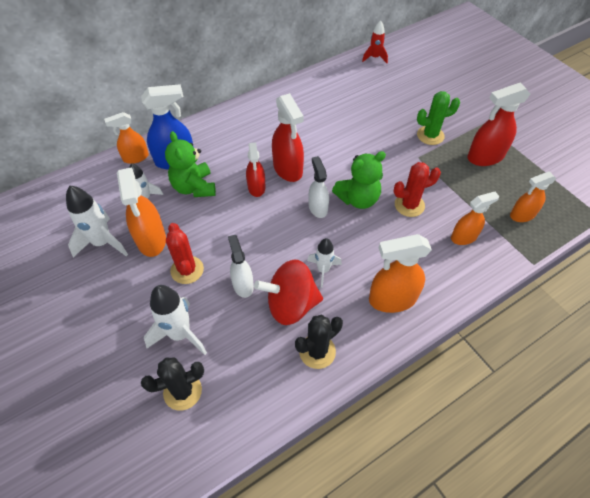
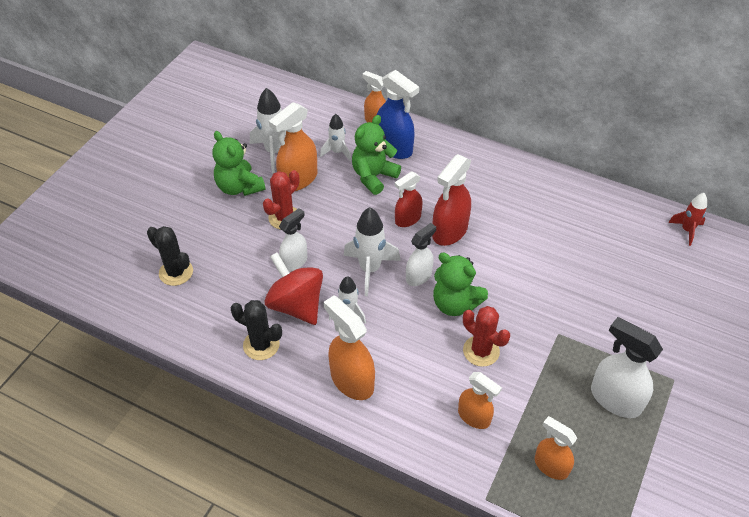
camera: 60 degrees right, 5 degrees down
(120, 289) = (239, 187): none -> green teddy bear
(180, 334) = (223, 245): white rocket -> white rocket (370, 269)
(430, 135) = (603, 332): green cactus -> none
(485, 157) = (615, 399): red spray bottle -> white spray bottle

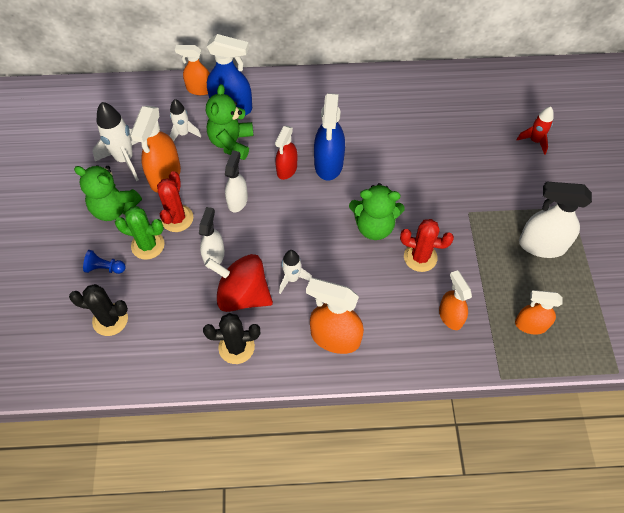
camera: 30 degrees left, 10 degrees up
(199, 230) = (105, 268): none -> blue pawn
(246, 228) = (148, 245): none -> green cactus
(370, 269) = (285, 230): white rocket -> none
(419, 276) = (329, 216): white spray bottle -> white spray bottle (237, 200)
(449, 231) = (328, 164): red spray bottle -> blue spray bottle
(474, 417) = (450, 316): orange spray bottle -> orange spray bottle turned 120 degrees counterclockwise
(687, 230) = (507, 79): red rocket -> red rocket (534, 141)

